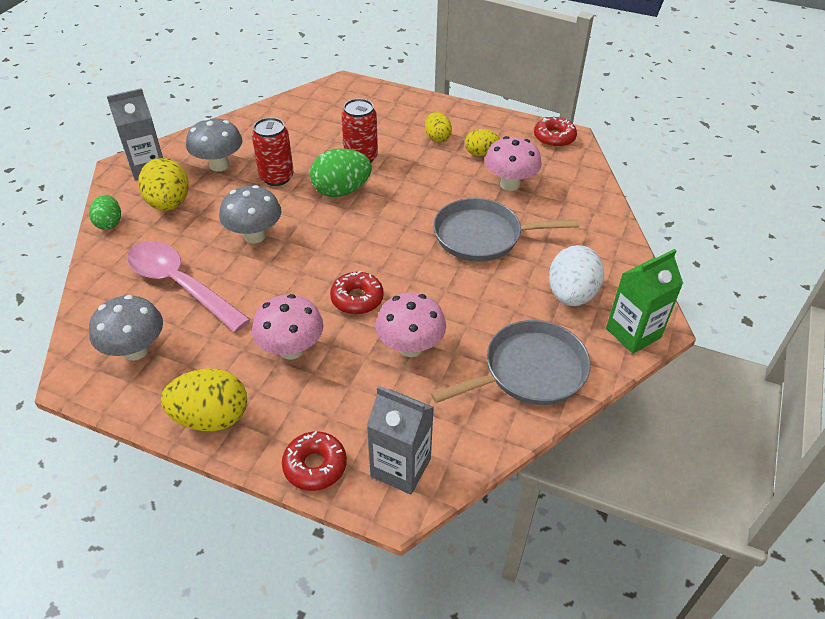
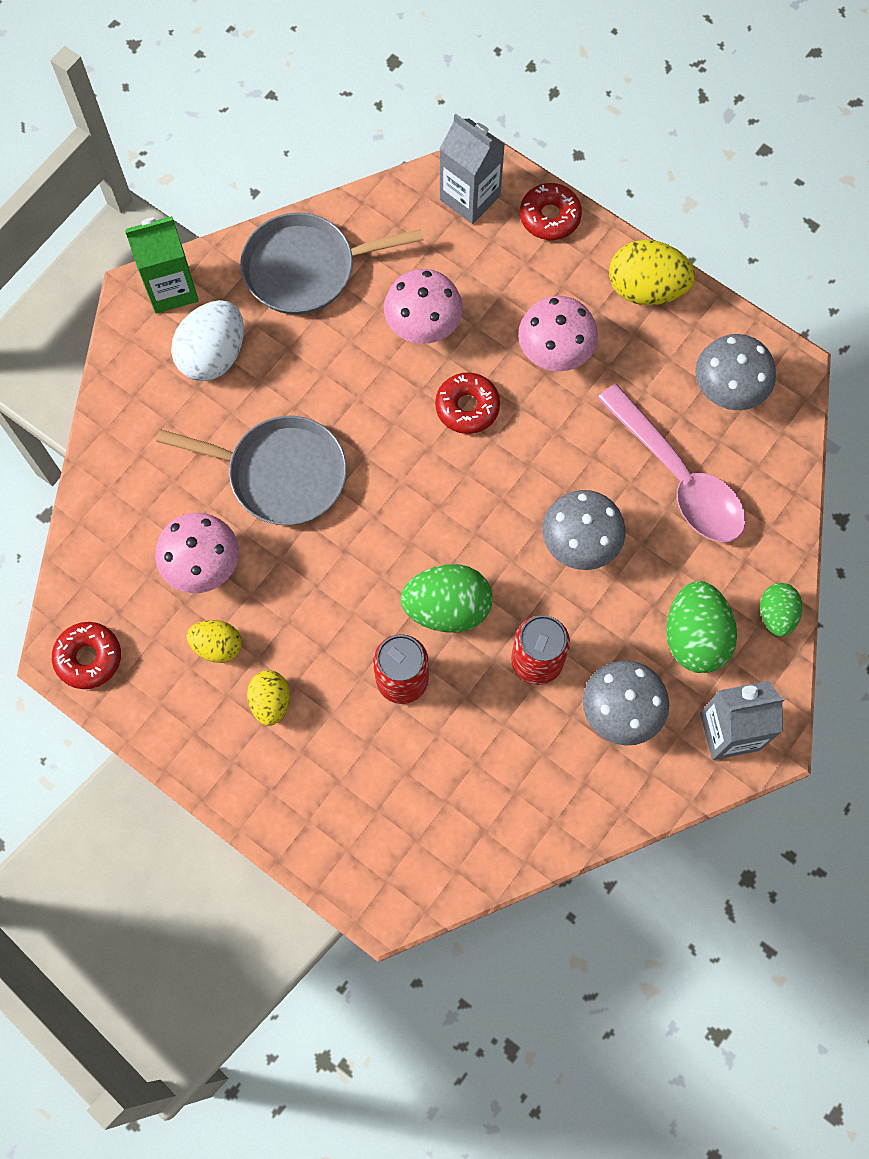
camera: 165 degrees left, 25 degrees up
(169, 204) = (695, 637): yellow egg -> green egg

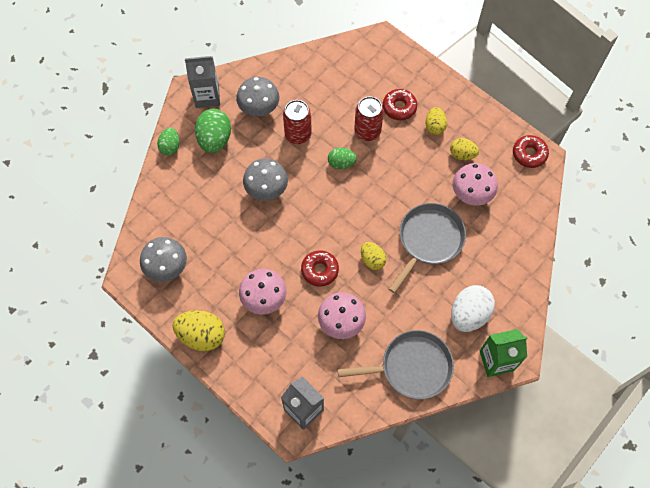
camera: 175 degrees left, 5 degrees down
(281, 474) = (428, 240): grey pan -> grey pan turned 105 degrees clockwise
(378, 432) = (372, 260): none -> yellow egg
(447, 608) = (341, 163): green egg -> green egg, size x0.61
(550, 217) = (254, 390): red donut -> red donut (399, 107)
(678, 478) = (206, 220): pink spoon -> none

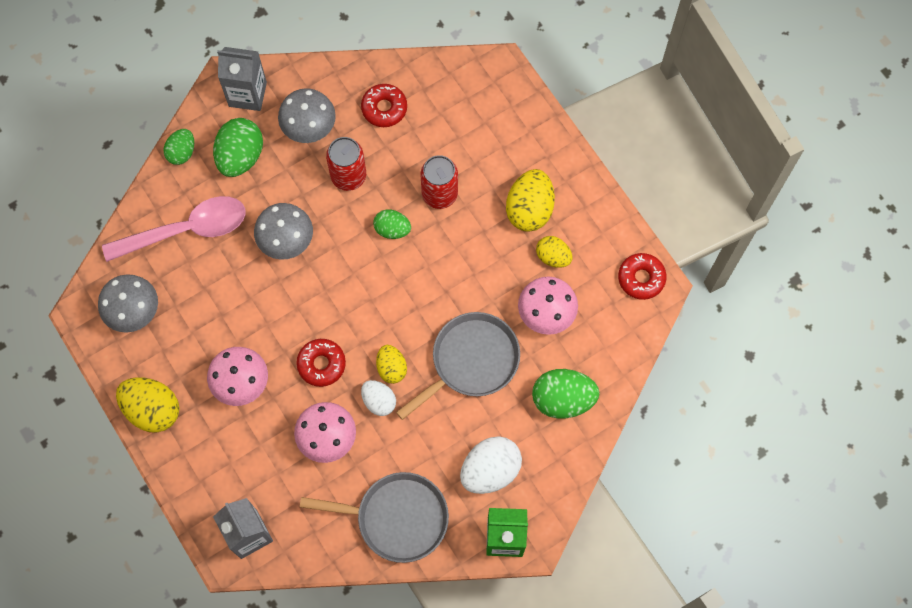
camera: 15 degrees right, 5 degrees up
(190, 200) = (186, 230): none -> pink spoon
(370, 286) = (379, 401): none -> white egg
(399, 107) = (491, 171): red donut -> red donut (384, 108)
(434, 126) = (529, 209): yellow egg -> yellow egg, size x1.65
(503, 250) = (562, 399): none -> green egg

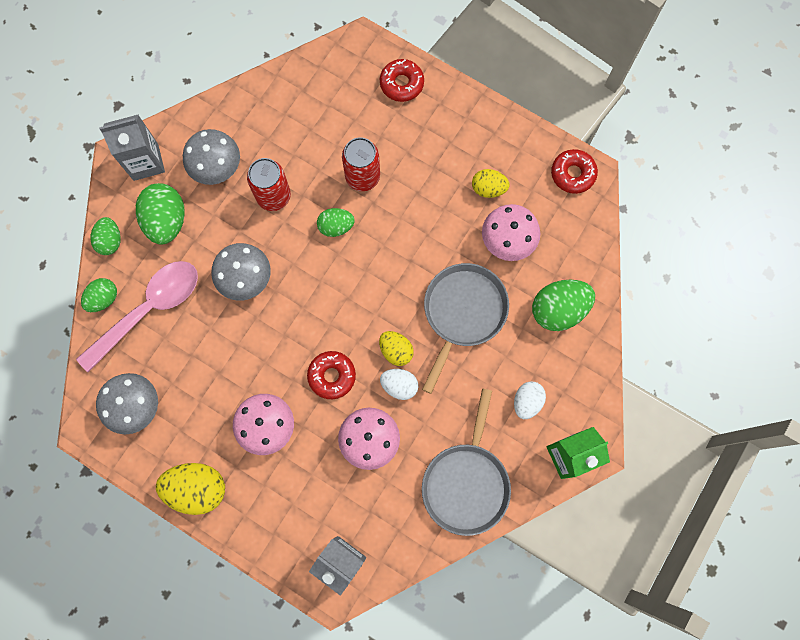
camera: 25 degrees left, 5 degrees up
(151, 202) = (104, 299): none -> green egg
(384, 108) = (276, 122): red donut -> red donut (401, 84)
(397, 518) = (466, 483): grey pan -> grey pan turned 120 degrees clockwise
(490, 470) = (527, 401): white egg -> white egg, size x0.61
(529, 209) = (447, 156): yellow egg -> none

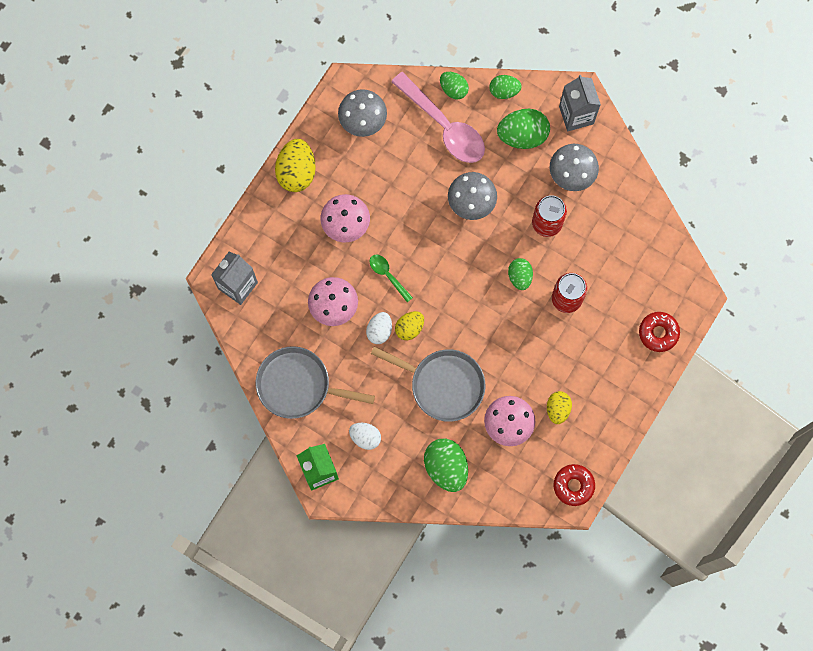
camera: 90 degrees right, 0 degrees up
(332, 376) = (388, 275): red donut -> green spoon

